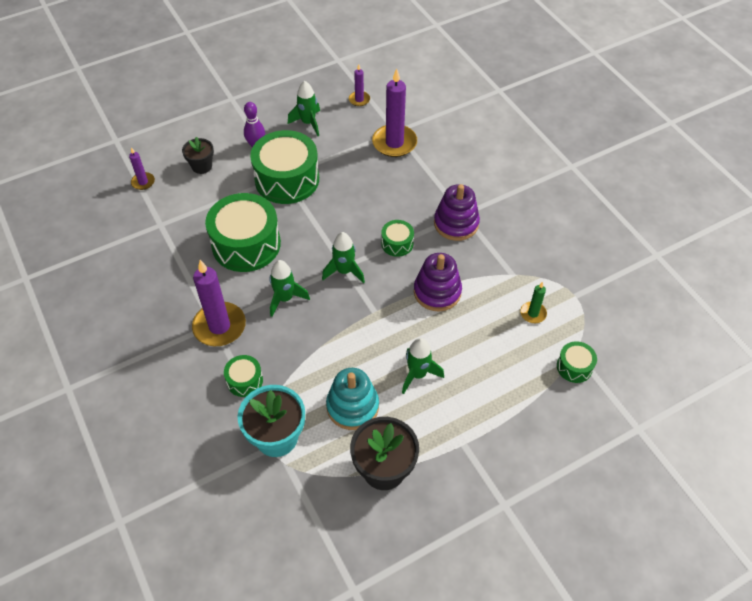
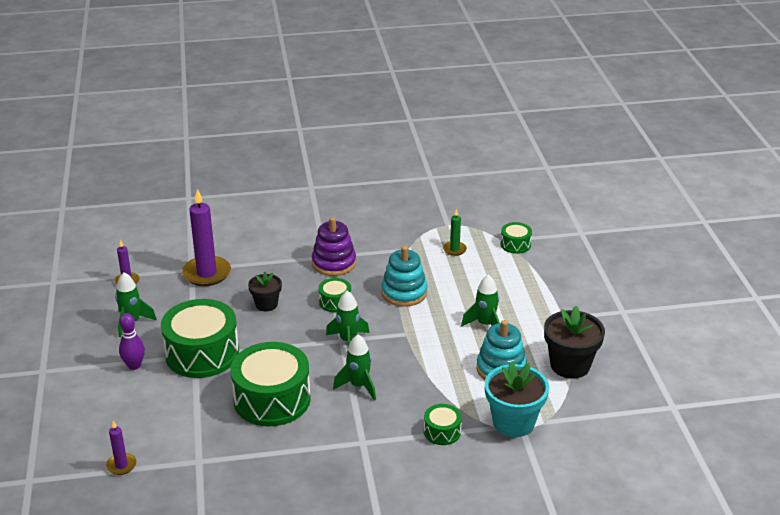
camera: 70 degrees left, 20 degrees down
(202, 166) = (133, 413): black flower pot -> black flower pot (266, 304)
(219, 326) = (368, 438): purple candle -> none
(437, 292) = (404, 293): purple stacking toy -> turquoise stacking toy

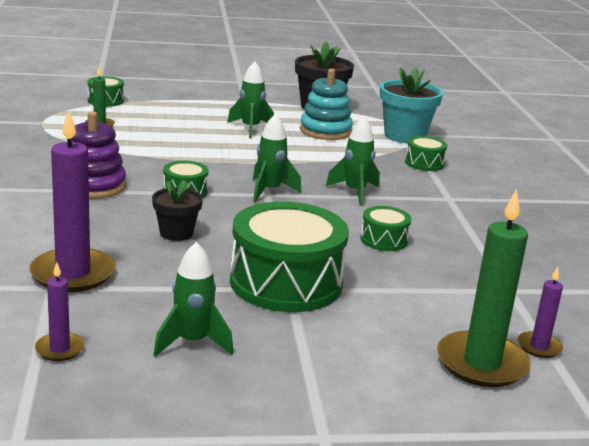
camera: 90 degrees left, 10 degrees down
(104, 435) = (481, 363): none -> green candle
(134, 365) = (312, 339): purple bowling pin -> none
(272, 399) = (384, 240): green drum -> green drum, size x0.47
(404, 293) = (178, 156): turquoise stacking toy -> none

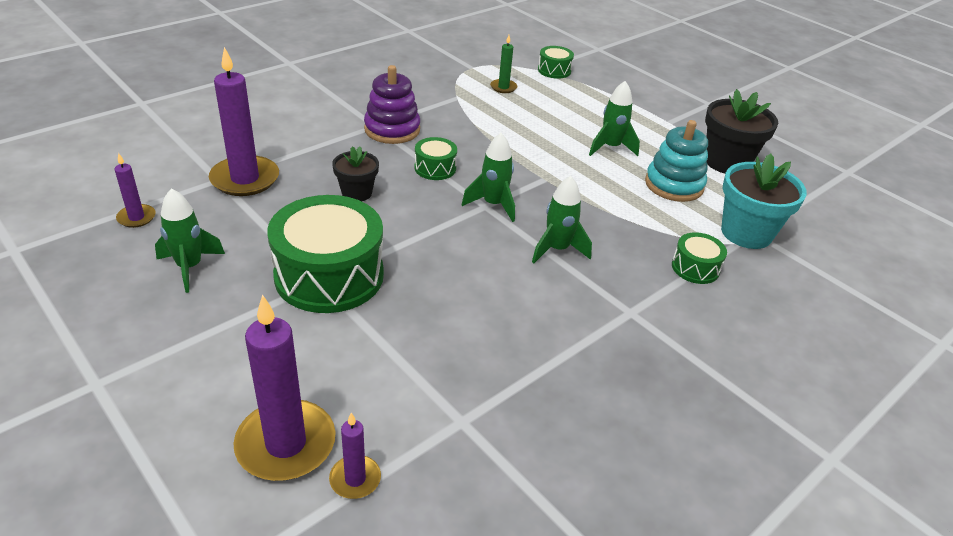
camera: 55 degrees right, 15 degrees up
(384, 240) = (475, 301): green drum -> none
(481, 363) = (286, 444): green candle -> purple candle

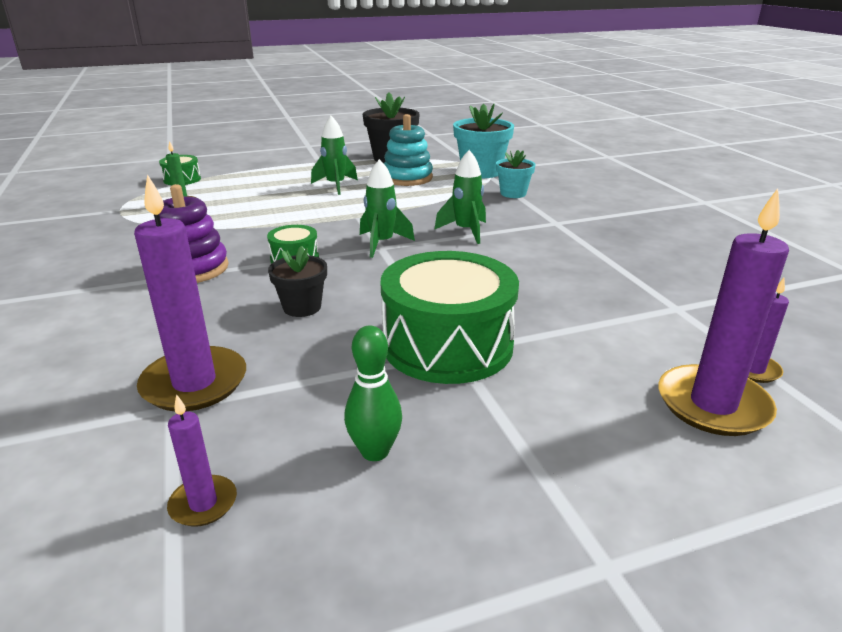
camera: 65 degrees left, 10 degrees down
(190, 267) = (375, 451): green rocket -> green bowling pin
(695, 268) = (513, 193): green drum -> turquoise flower pot

